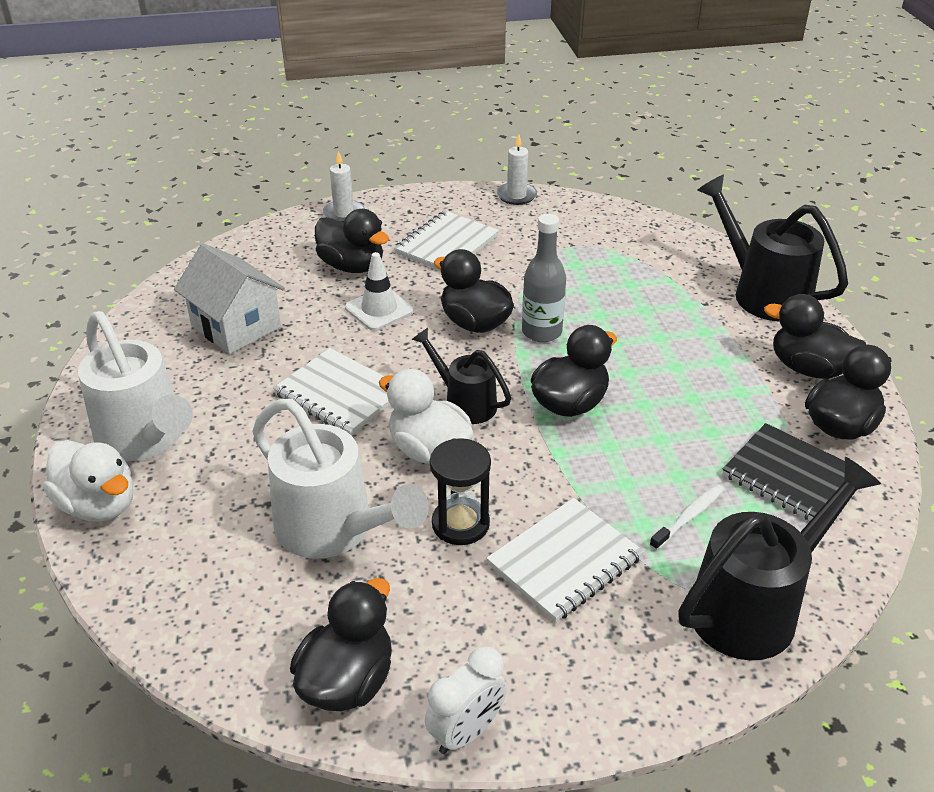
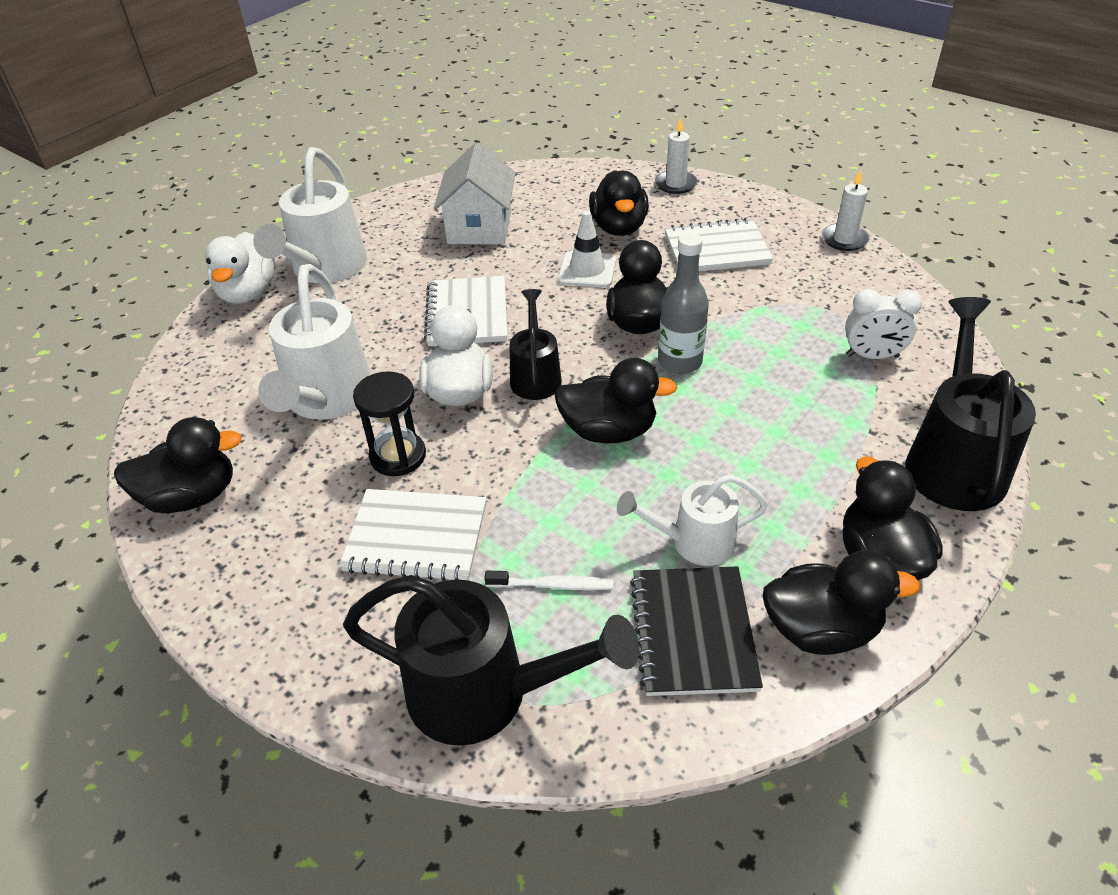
camera: 50 degrees right, 5 degrees up
(466, 732) = (192, 586): white clock -> white clock (872, 356)
(717, 431) = (693, 542): none -> white watering can

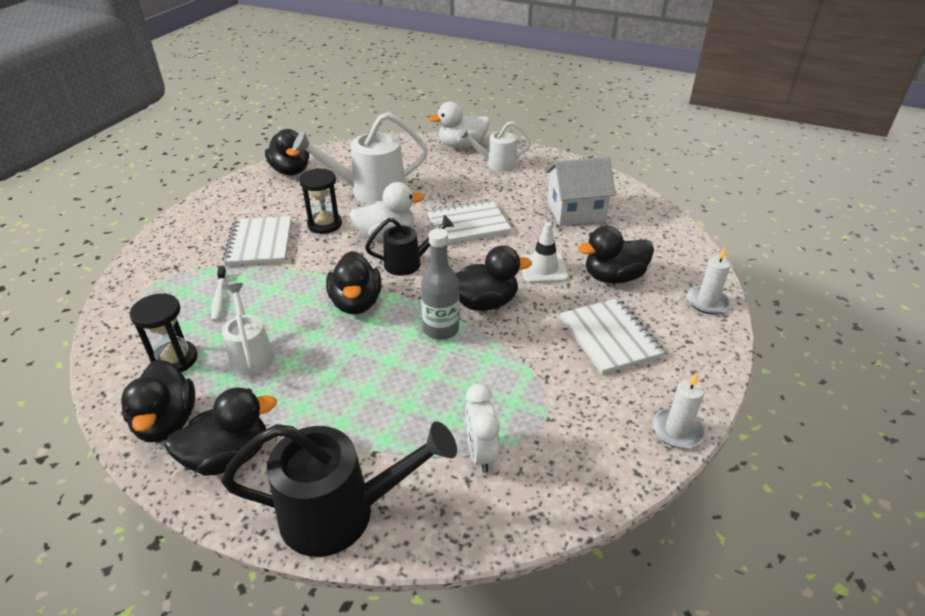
camera: 75 degrees right, 5 degrees down
(325, 269) = (496, 164): white watering can -> white watering can, size x0.60
(485, 693) = (147, 285): black watering can -> none
(692, 632) = (175, 360): black notebook -> black hourglass

